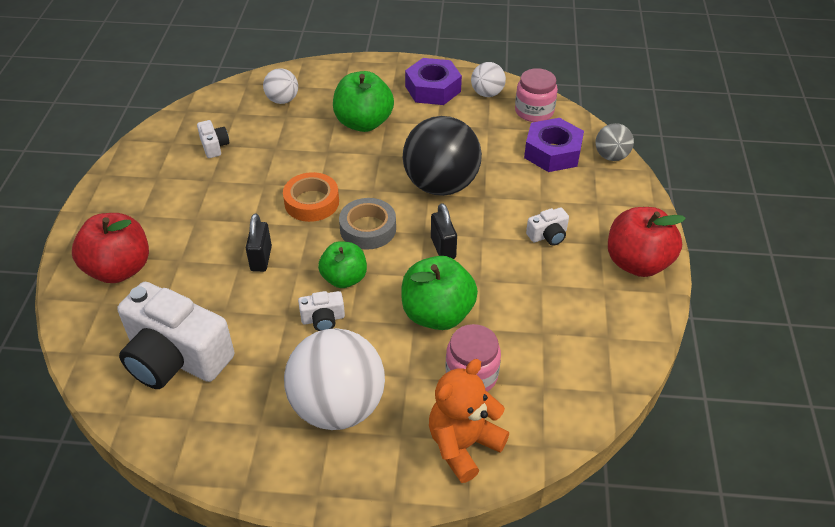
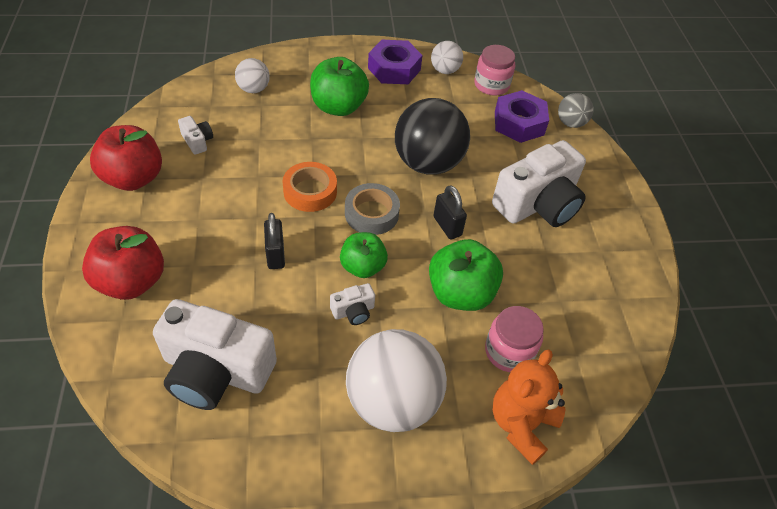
camera: 15 degrees left, 5 degrees up
(548, 235) = (538, 204): white camera -> white camera, size x2.35
(637, 263) = (622, 223): red apple -> red apple (133, 178)

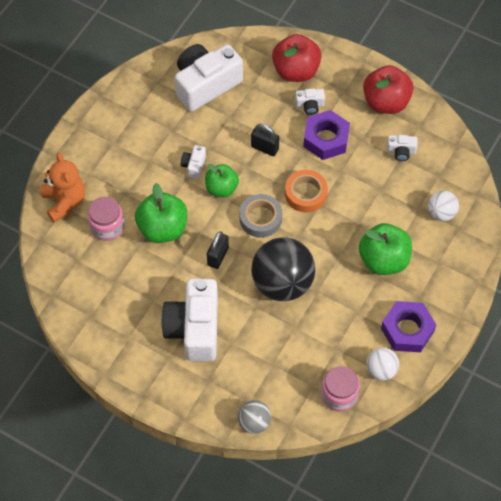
camera: 130 degrees right, 10 degrees up
(182, 242) = (309, 105): none -> white camera
(392, 401) = (125, 151): white ball -> none
(447, 226) = (218, 256): black padlock -> black padlock turned 75 degrees counterclockwise
(519, 123) = (280, 381): purple nut -> purple nut (326, 139)

